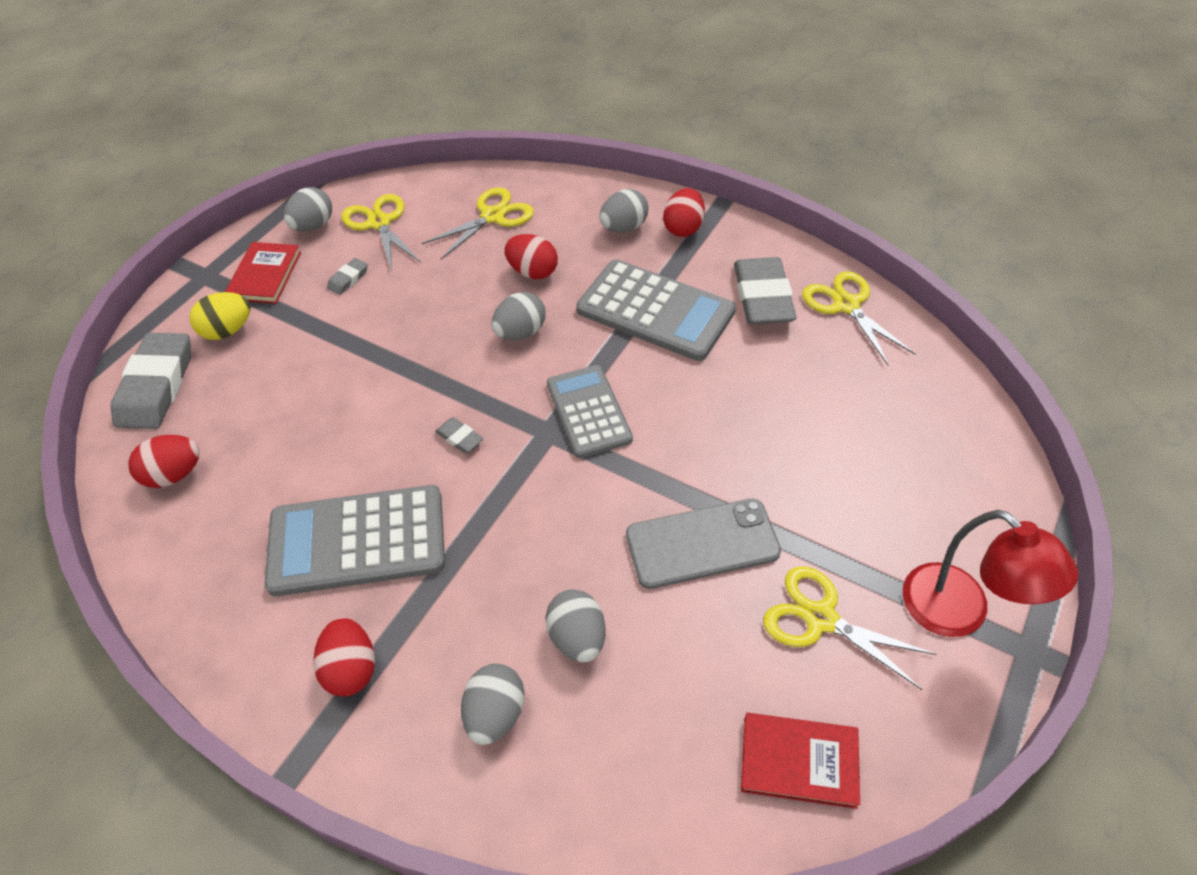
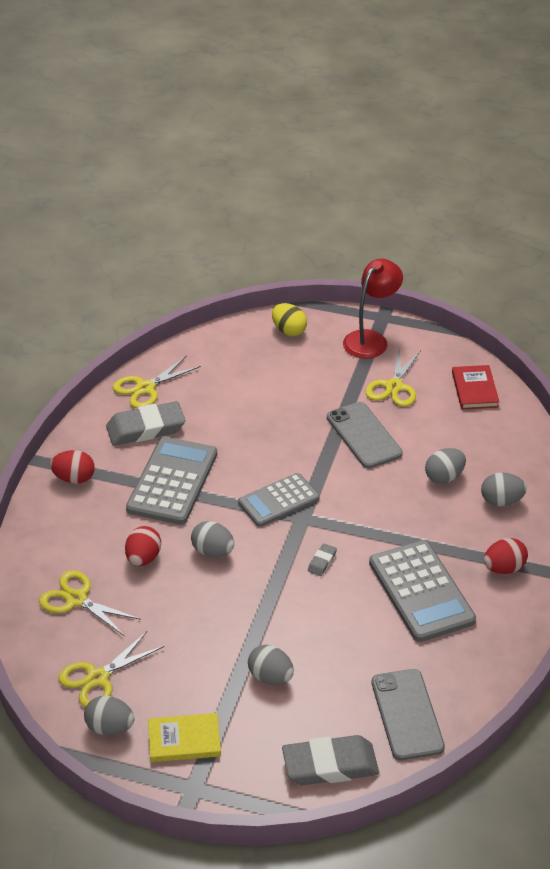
camera: 105 degrees left, 10 degrees down
(174, 474) = (407, 714): red egg -> grey phone
(228, 331) = (257, 741): yellow egg -> yellow egg (289, 331)
(265, 275) = (184, 740): red book -> yellow book
(348, 279) = (176, 677): grey eraser -> none
(623, 227) = (79, 513): grey egg -> grey egg (270, 677)

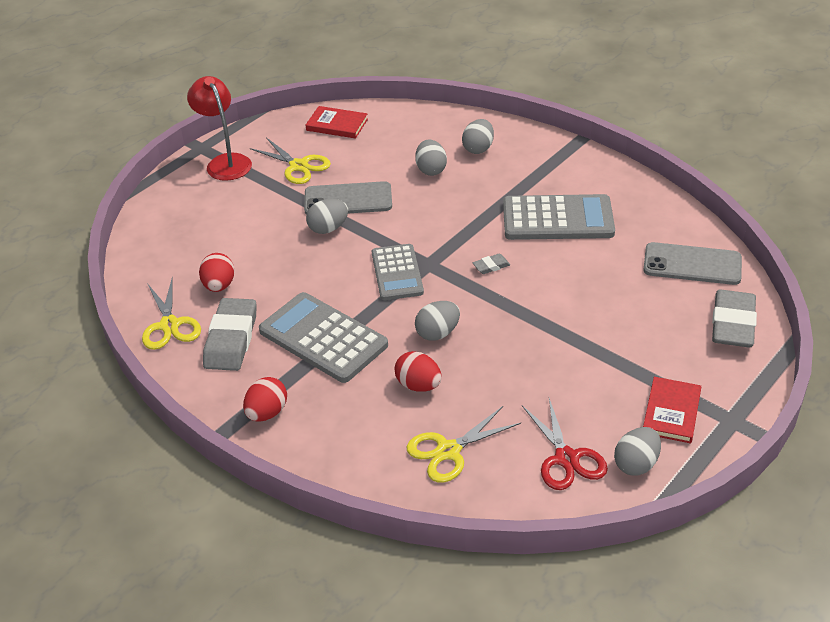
camera: 65 degrees left, 0 degrees up
(98, 678) = (566, 458): yellow scissors -> red scissors
(184, 740) = (671, 412): yellow book -> red book
(270, 677) = (616, 334): grey egg -> grey egg (328, 228)
(289, 331) = (169, 207): yellow egg -> none
(322, 562) = (491, 266): grey eraser -> grey eraser turned 75 degrees counterclockwise
(504, 568) = (554, 169): red egg -> red egg (219, 286)

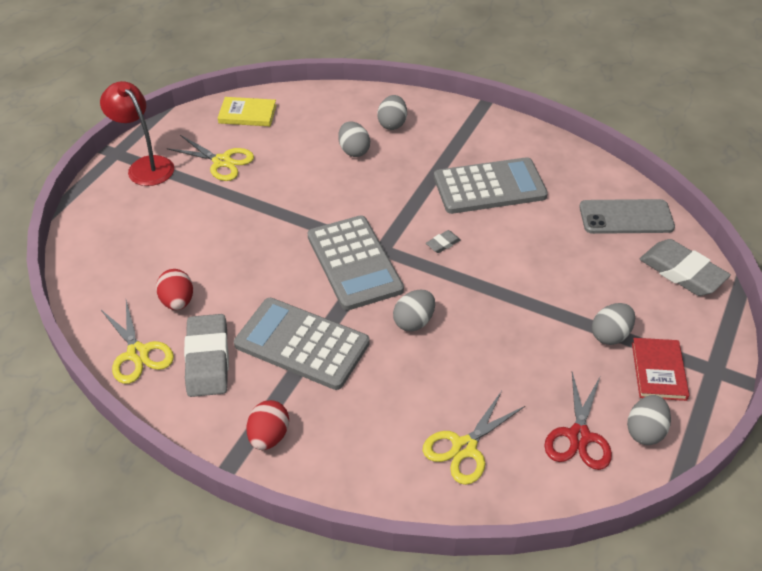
camera: 15 degrees left, 5 degrees up
(328, 228) = (272, 224): grey egg -> grey egg (610, 335)
(337, 125) = (247, 114): red book -> yellow book
(348, 199) = (282, 191): grey phone -> none
(397, 273) = (354, 263): grey calculator -> grey calculator, size x1.50
(418, 385) = (412, 381): red egg -> none
(566, 458) = (579, 436): red scissors -> red scissors turned 45 degrees clockwise
(733, 324) = (682, 272): grey eraser -> grey eraser turned 45 degrees counterclockwise

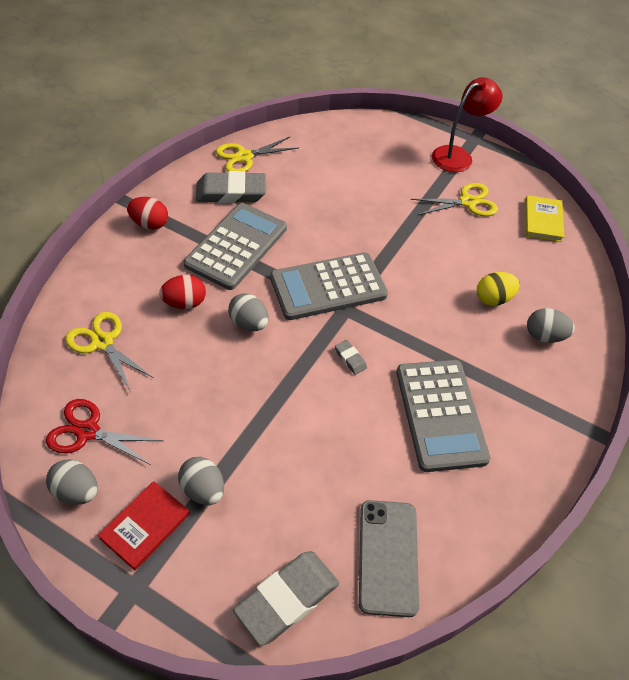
camera: 90 degrees right, 5 degrees up
(178, 301) = (294, 176): red egg -> red egg (184, 303)
(222, 161) = (467, 202): yellow scissors -> yellow scissors turned 135 degrees counterclockwise
(354, 151) = (493, 299): grey egg -> yellow egg
(658, 371) = (145, 526): red book -> red book turned 60 degrees counterclockwise

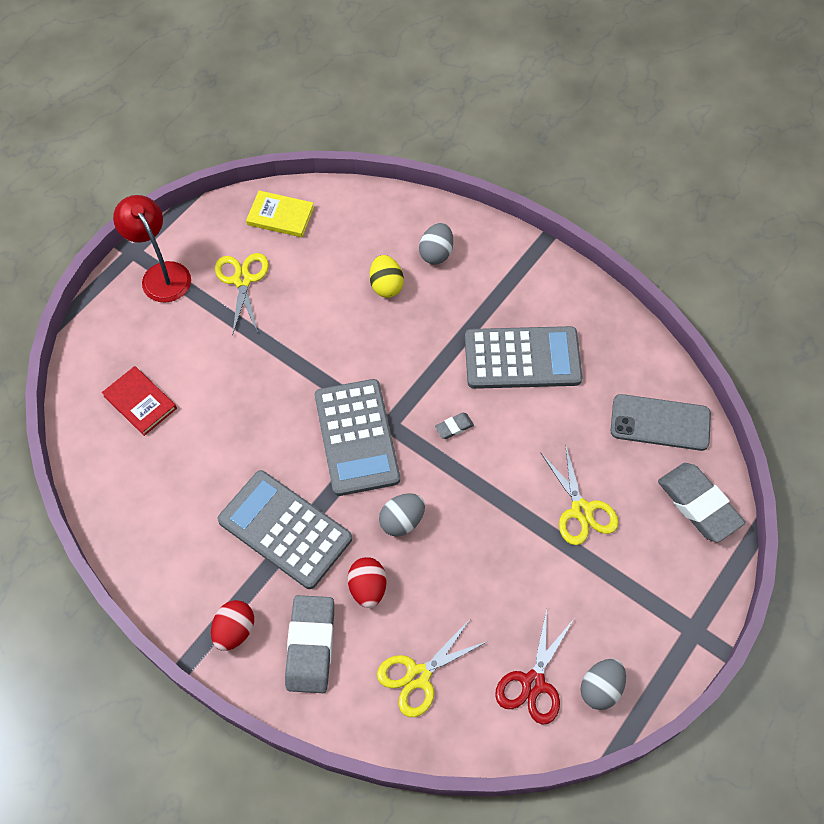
camera: 80 degrees left, 10 degrees up
(145, 526) = (635, 622): red book -> red book (140, 402)
(203, 490) = (599, 570): grey egg -> none
(231, 192) = (190, 532): grey eraser -> grey eraser (310, 646)
(244, 157) = (124, 514): yellow scissors -> yellow scissors (581, 510)

